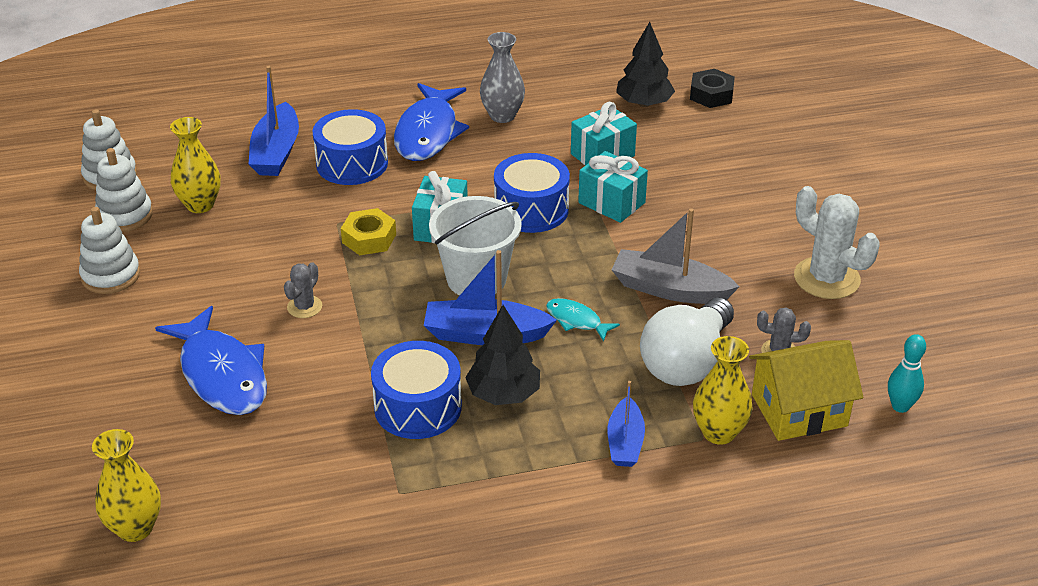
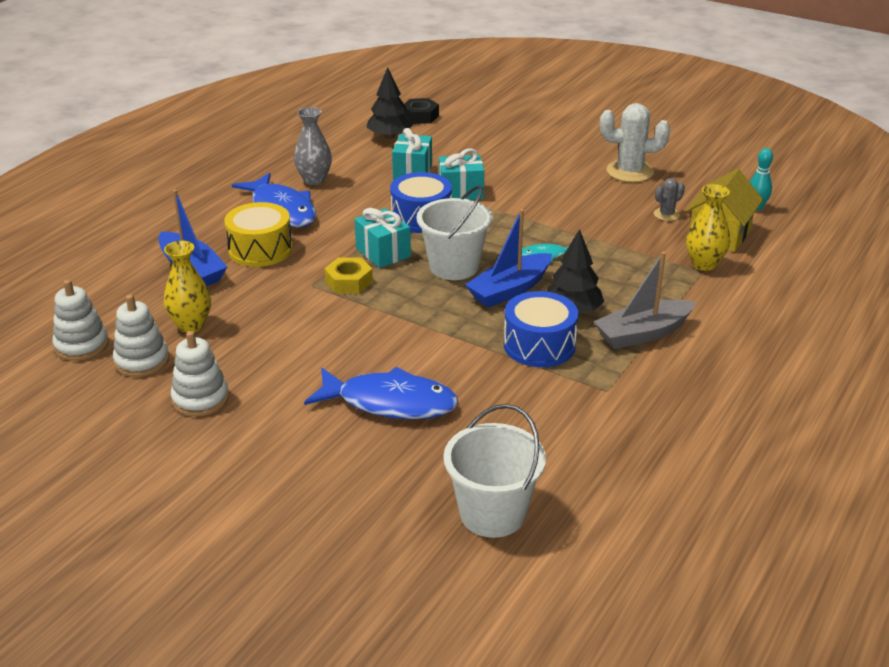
camera: 45 degrees left, 5 degrees down
(135, 528) = (492, 513): yellow vase -> white bucket
(304, 307) = (375, 338): grey cactus -> none
(352, 163) = (260, 249): blue drum -> yellow drum
(625, 442) = (671, 295): blue boat -> none
(670, 289) = (566, 216): grey boat -> grey boat (642, 333)
(686, 363) = (634, 243): white light bulb -> none

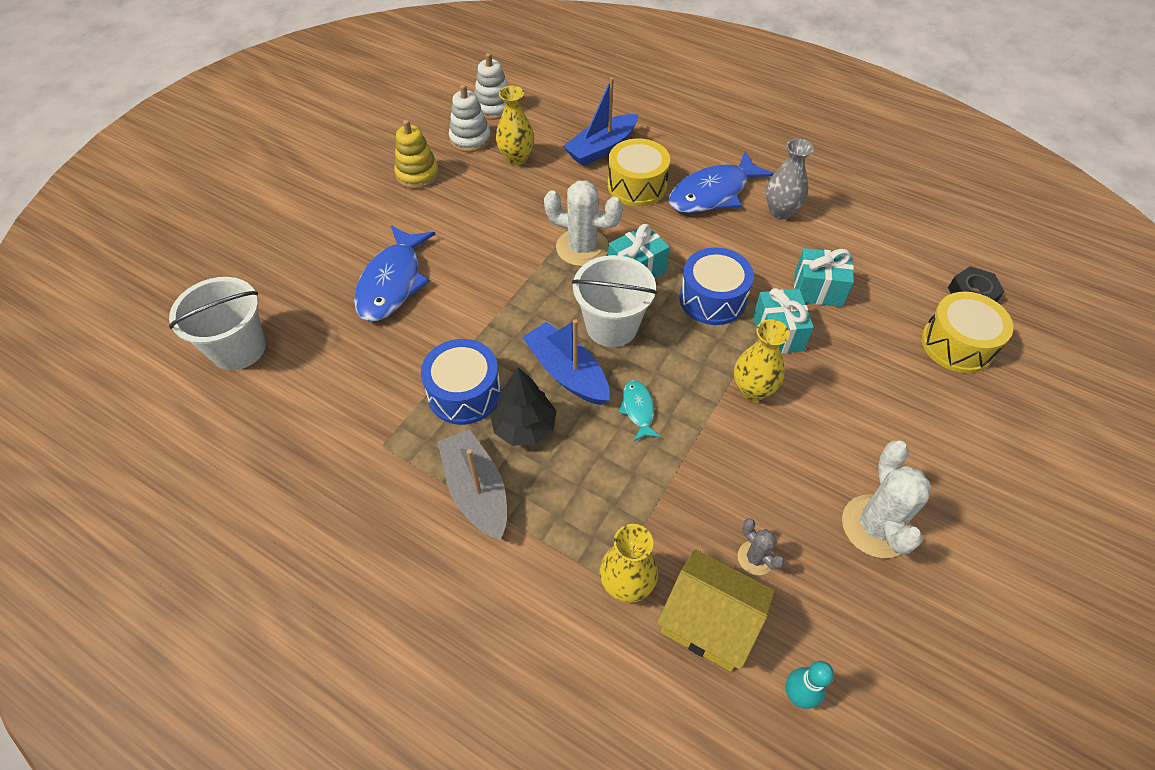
camera: 90 degrees right, 20 degrees up
(200, 399) = (417, 174): white stacking toy -> yellow stacking toy
(348, 282) = (582, 248): yellow nut -> white cactus
(389, 136) = (904, 267): black tree -> none
(469, 127) = (957, 344): none -> yellow drum
(520, 206) = (752, 390): none -> yellow vase

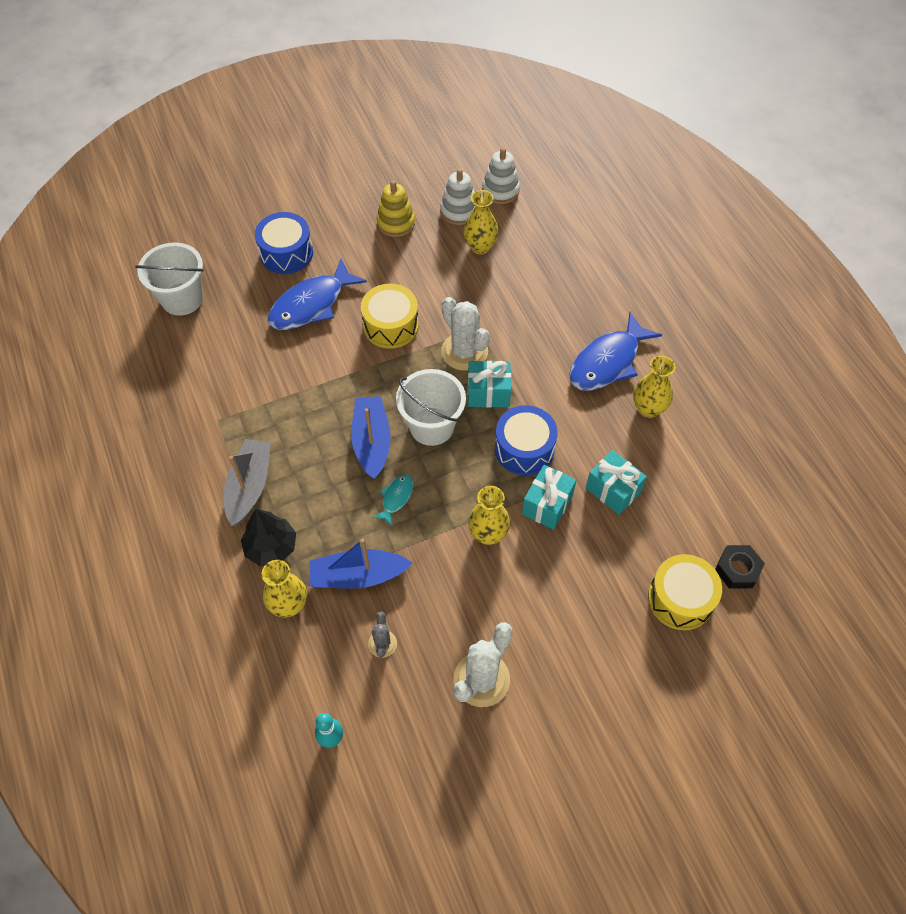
camera: 35 degrees right, 5 degrees up
(464, 393) = (294, 415): blue drum -> blue drum (286, 253)
(524, 427) = (312, 463): black tree -> black tree (271, 547)
(601, 148) = (554, 273): blue boat -> blue boat (358, 576)
(637, 185) = (552, 322): yellow drum -> yellow drum (390, 325)
(709, 621) = (318, 660): yellow house -> none
(713, 193) = (608, 362): blue fish -> blue fish turned 45 degrees counterclockwise
(780, 211) = (648, 408): grey vase -> yellow vase

